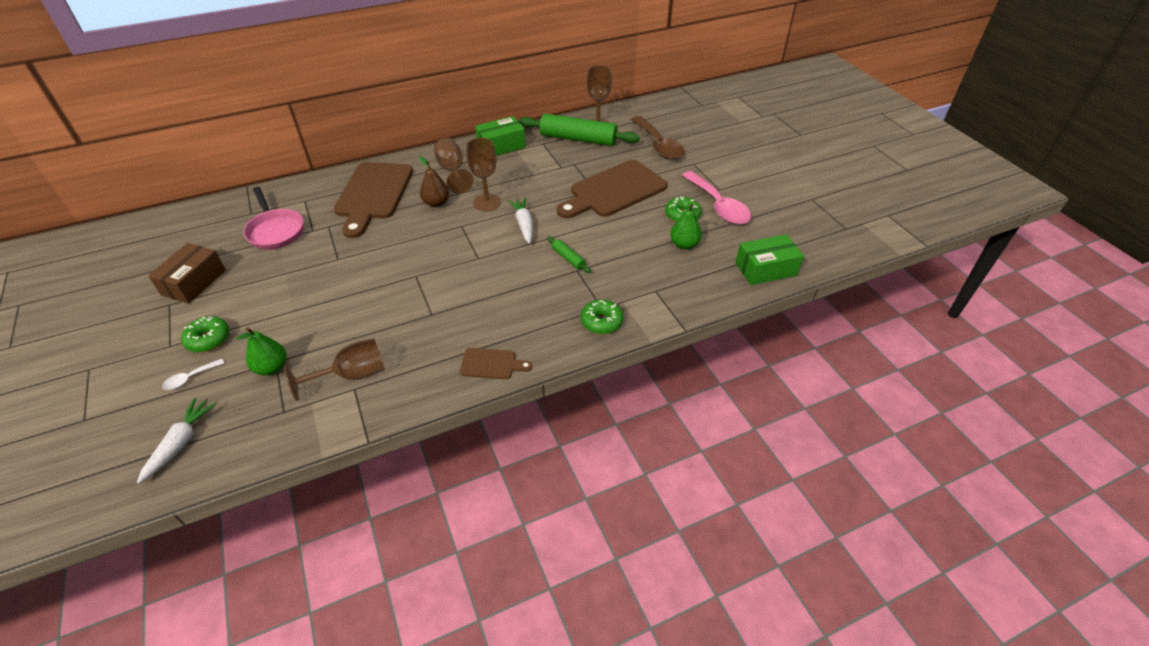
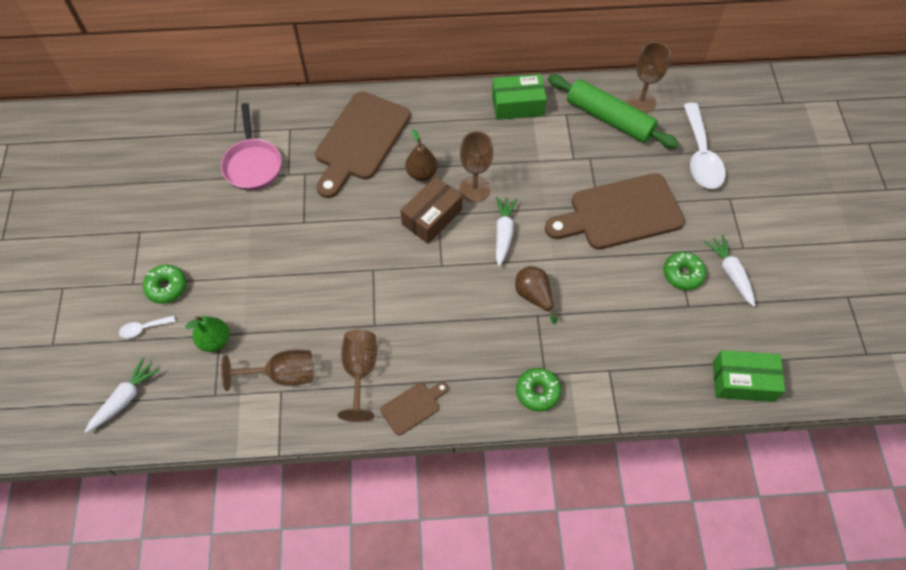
camera: 20 degrees right, 15 degrees up
(194, 282) = (165, 210): brown box -> brown box (432, 217)
(452, 171) = (452, 130): brown goblet -> brown goblet (360, 372)
(491, 364) = (413, 407): brown cutting board -> brown cutting board turned 60 degrees counterclockwise
(568, 258) = (534, 296): green rolling pin -> brown pear
(658, 145) = (701, 156): brown spoon -> white spoon
(684, 244) = (666, 317): green pear -> none
(718, 206) = (730, 273): pink spoon -> white carrot

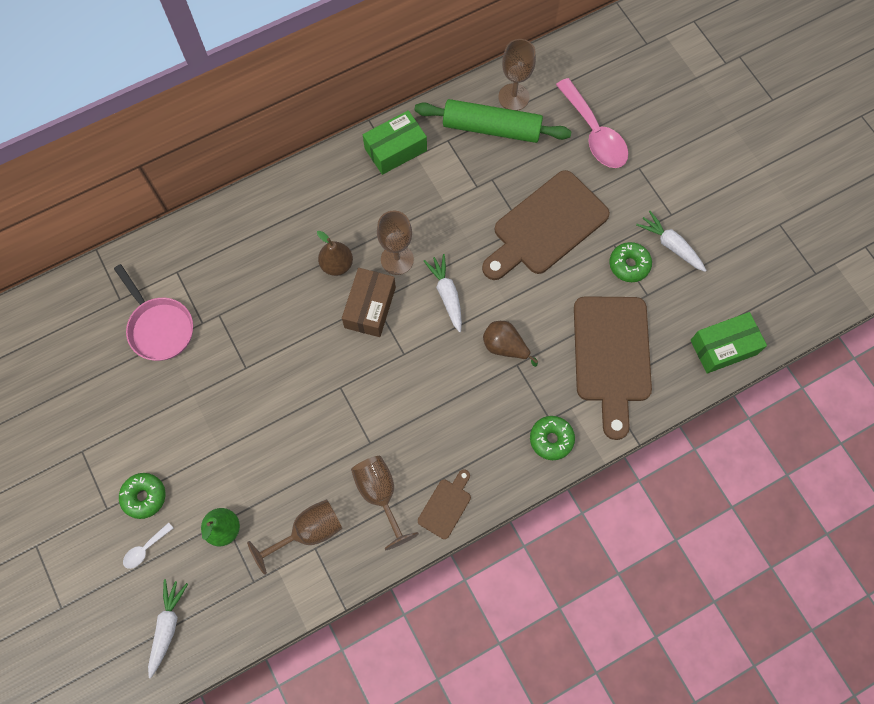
camera: 25 degrees left, 10 degrees up
(360, 141) = (257, 254): brown cutting board -> brown cutting board (611, 356)
(701, 156) = (594, 133): white spoon -> pink spoon

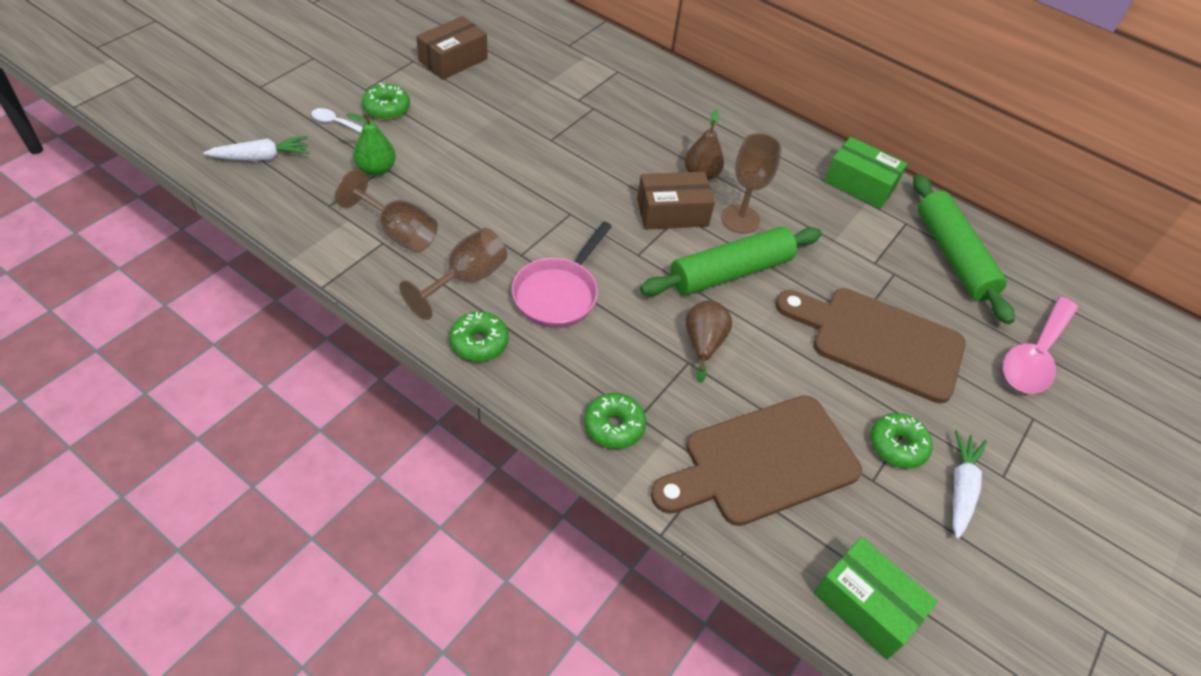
camera: 60 degrees right, 20 degrees down
(97, 414) = (453, 60): none -> brown box
(159, 327) = (557, 74): pink pan -> pink pan (558, 293)
(446, 506) = (479, 342): brown cutting board -> green donut
(447, 294) = (730, 272): white carrot -> green rolling pin
(513, 97) = (1007, 265): brown goblet -> none

